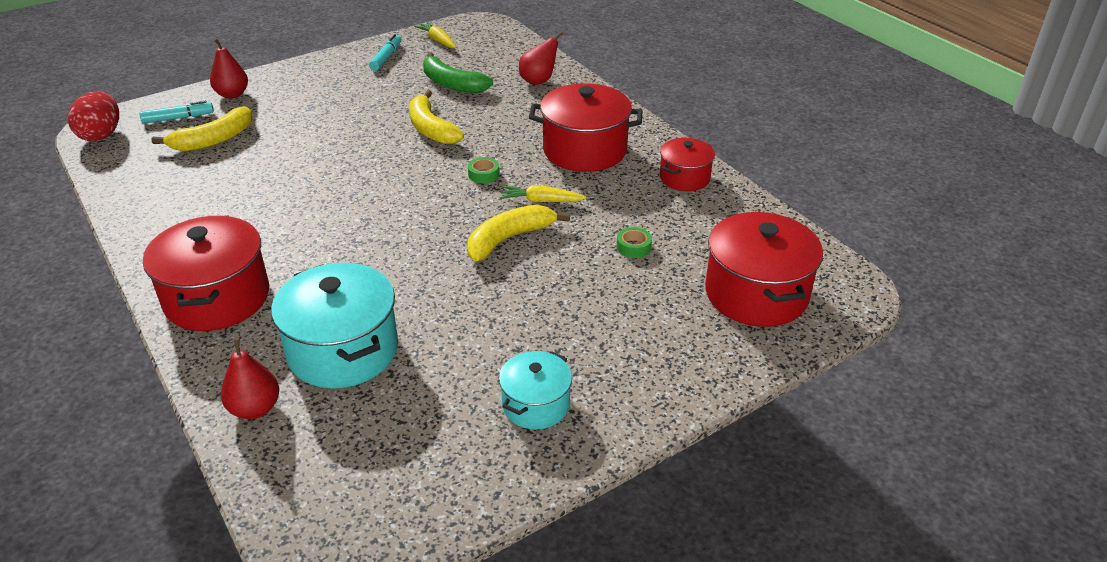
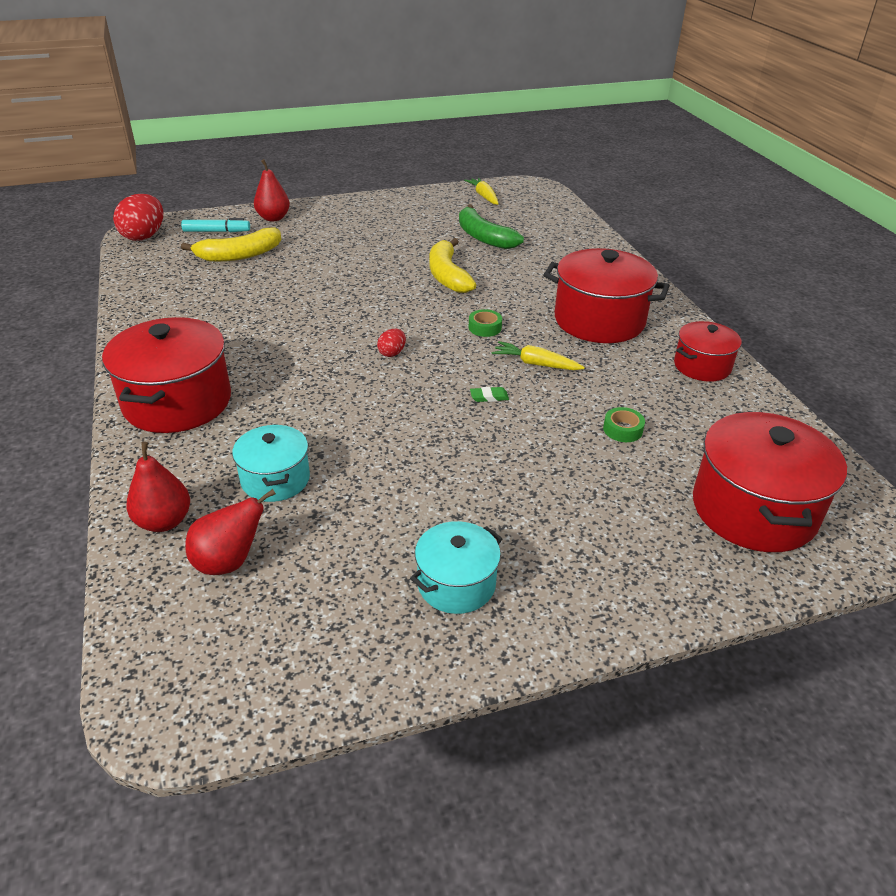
camera: 15 degrees right, 0 degrees up
(343, 350) = (275, 479): turquoise pot -> turquoise pot, size x0.58
(386, 58) = (428, 205): turquoise marker -> none
(406, 214) = (392, 353): none -> red egg
(509, 239) = (489, 397): yellow banana -> green eraser
(538, 81) = (572, 246): red pear -> red pear (229, 562)

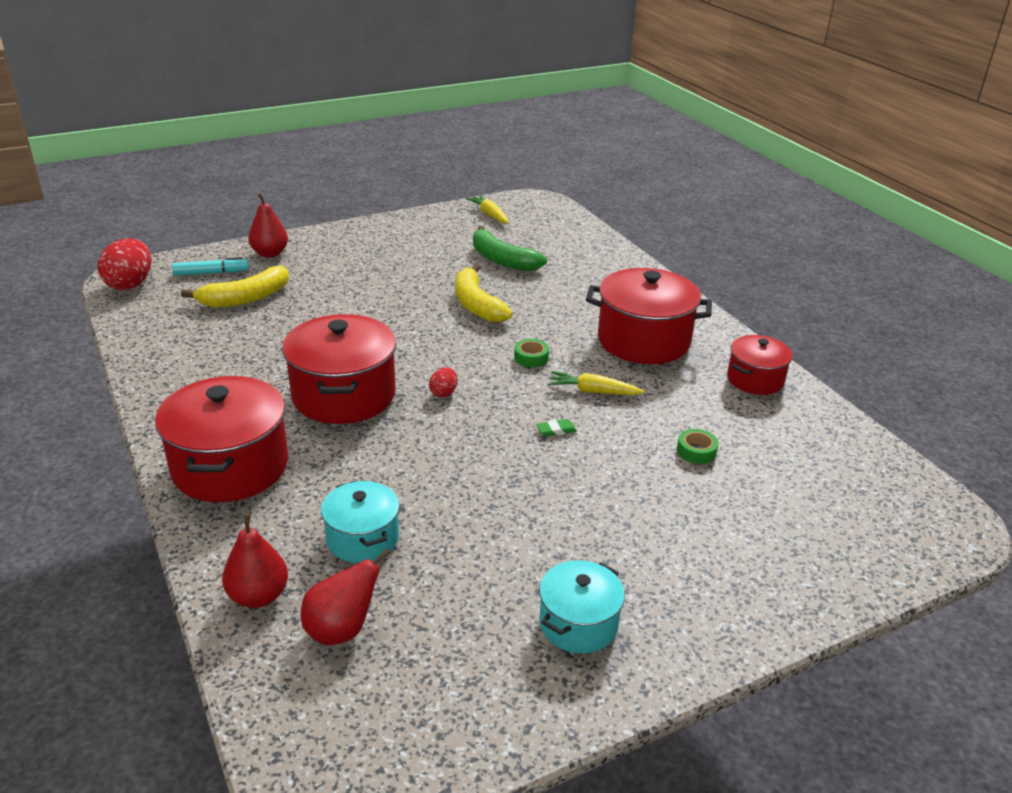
camera: 10 degrees left, 5 degrees down
(753, 509) = (838, 518): red pot -> red pot (344, 395)

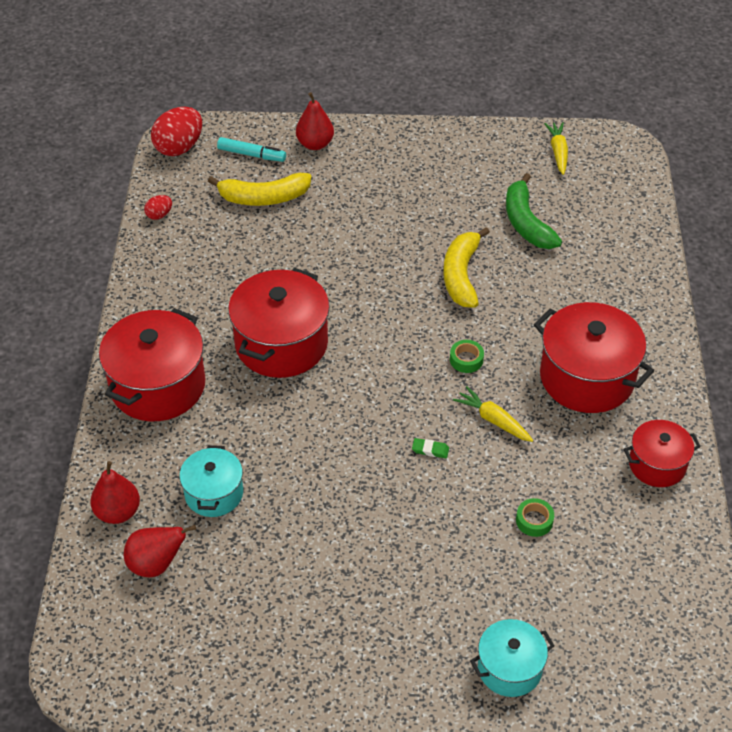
camera: 30 degrees right, 15 degrees up
(443, 393) = (363, 372): red egg -> red egg (159, 215)
(578, 624) = (318, 635): turquoise pot -> turquoise pot (509, 668)

